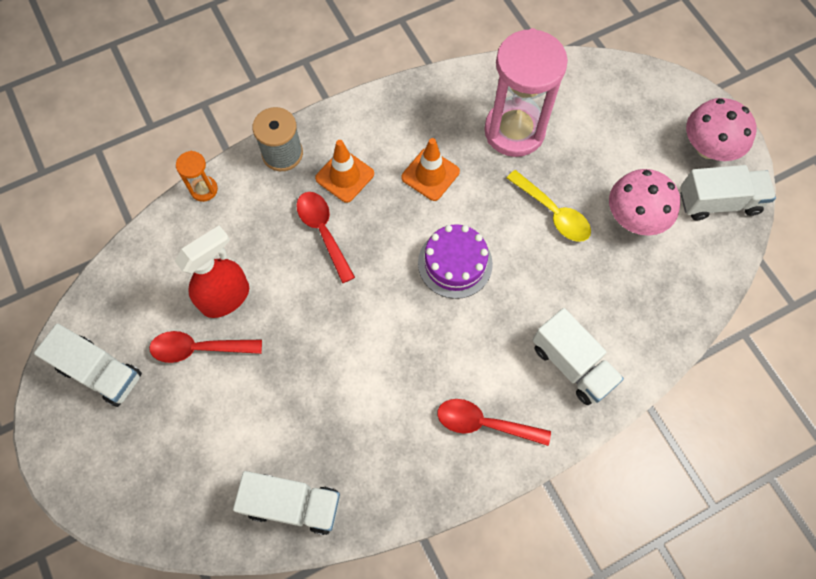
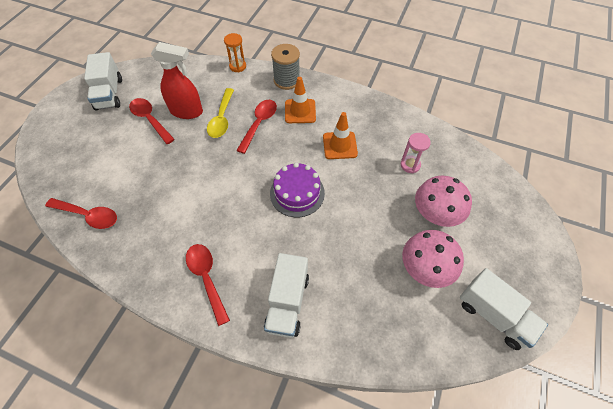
camera: 50 degrees right, 10 degrees down
(293, 504) = (88, 215): white truck -> red spoon
(514, 131) = (410, 165): pink hourglass -> pink hourglass, size x0.44
(553, 213) = (379, 220): yellow spoon -> yellow spoon (222, 118)
(708, 148) = (525, 280): pink mushroom -> pink mushroom (435, 214)

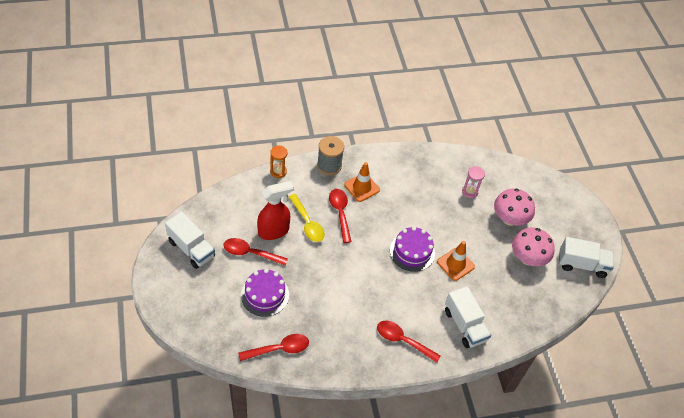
camera: 40 degrees left, 5 degrees down
(126, 160) = (265, 295): none -> purple cake
(340, 145) = (412, 201): orange traffic cone -> orange traffic cone (455, 264)

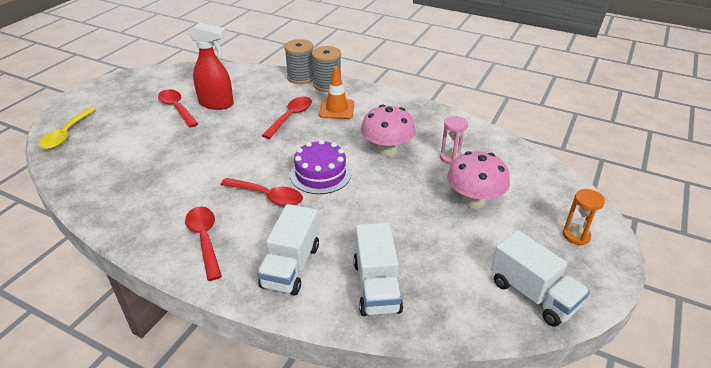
camera: 45 degrees right, 15 degrees down
(191, 249) = (140, 87): white truck -> white truck (376, 286)
(265, 295) = (143, 138): purple cake -> none
(278, 171) = (278, 72): orange hourglass -> orange hourglass (576, 235)
(279, 349) = (91, 180): red spoon -> red spoon (267, 196)
(301, 168) = (301, 77): none -> grey spool
(307, 223) = (252, 111): yellow spoon -> yellow spoon (66, 134)
(455, 264) = (354, 207): orange traffic cone -> none
(527, 258) = (455, 247): pink mushroom -> pink mushroom (387, 150)

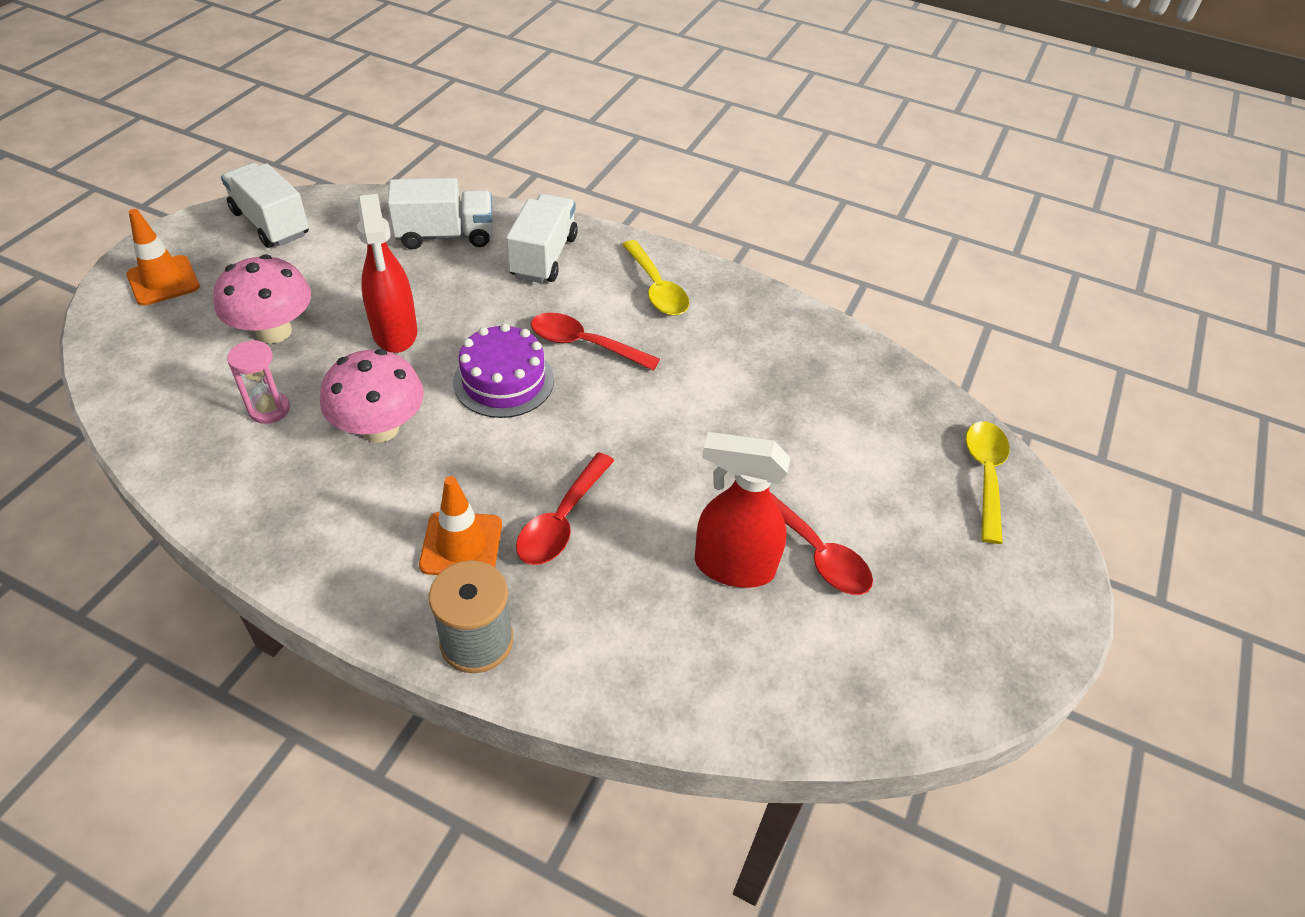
camera: 175 degrees right, 10 degrees up
(205, 239) = (656, 288): red spoon -> yellow spoon
(301, 77) = (546, 677): grey spool -> none
(376, 286) = (445, 235): white truck -> white truck turned 90 degrees clockwise
(394, 201) = (395, 333): none -> red spray bottle
(576, 235) = (163, 281): orange hourglass -> orange traffic cone

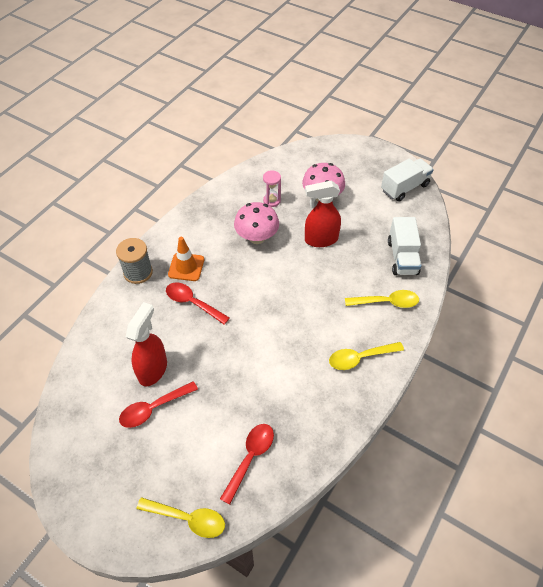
camera: 100 degrees right, 5 degrees up
(163, 281) = (357, 158): orange traffic cone -> none
(503, 381) = (284, 282): purple cake -> none
(543, 257) = (386, 302): white truck -> yellow spoon
(584, 344) = (310, 318): red spoon -> red spoon (250, 458)

